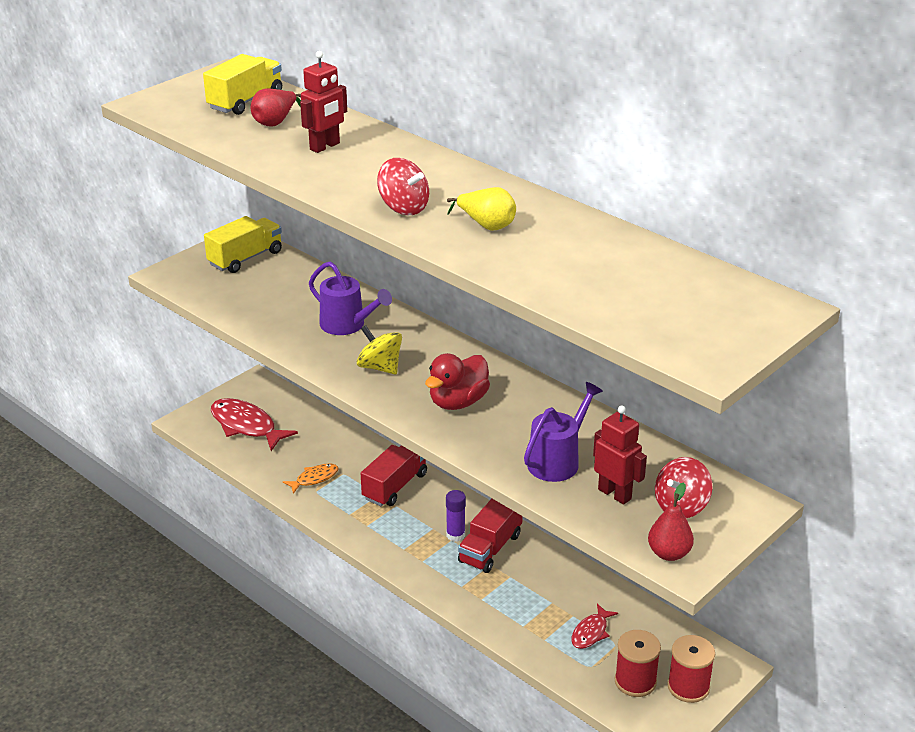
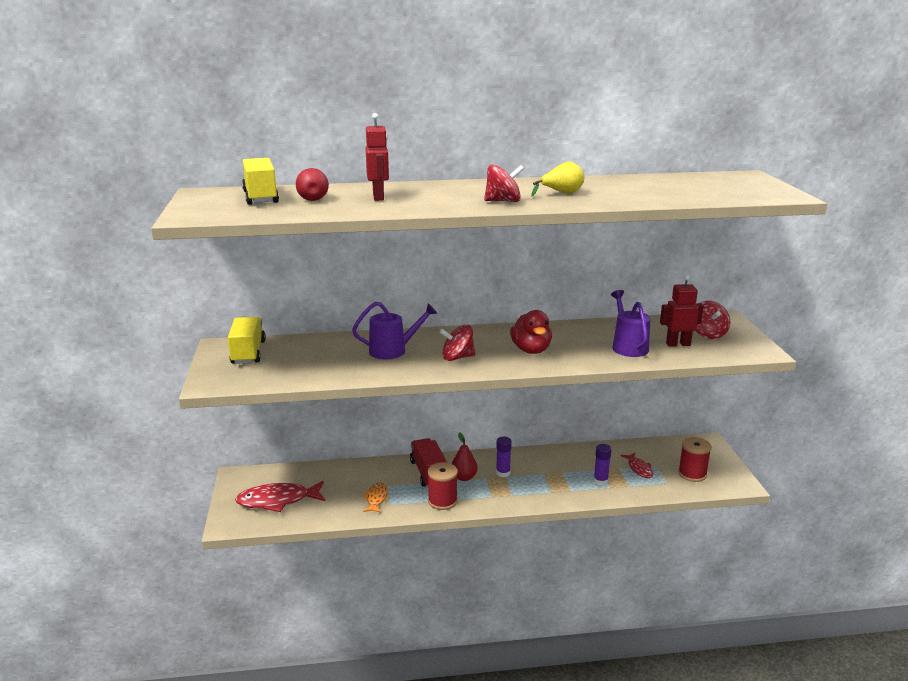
camera: 50 degrees left, 10 degrees down
(380, 367) = (457, 357): yellow spinning top -> red spinning top
(490, 548) = (530, 467): red truck -> none
(527, 613) = (600, 481): none -> purple glue stick
(669, 553) = (747, 351): red pear -> red pear (464, 477)
(688, 687) = (711, 461): red spool -> red spool (442, 501)

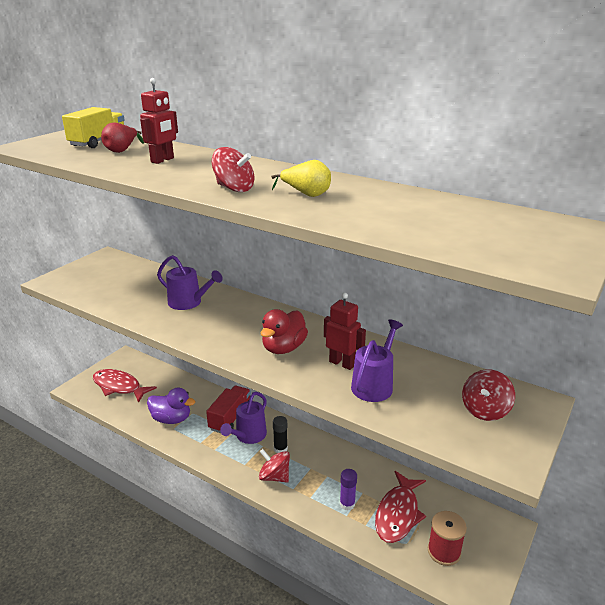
camera: 40 degrees right, 5 degrees up
(248, 352) = (109, 267): yellow truck -> none
(376, 499) = (171, 419): orange fish -> purple duck
(442, 501) = (207, 447): red spool -> none
(457, 357) = (218, 329): red spinning top -> red spinning top (274, 476)
(464, 477) = (248, 436): red pear -> purple watering can
(503, 473) = (280, 449): purple glue stick -> black glue stick
(639, 469) = (398, 513): red fish -> red fish, size x1.83
(678, 344) = (429, 406): red robot -> red robot (342, 363)

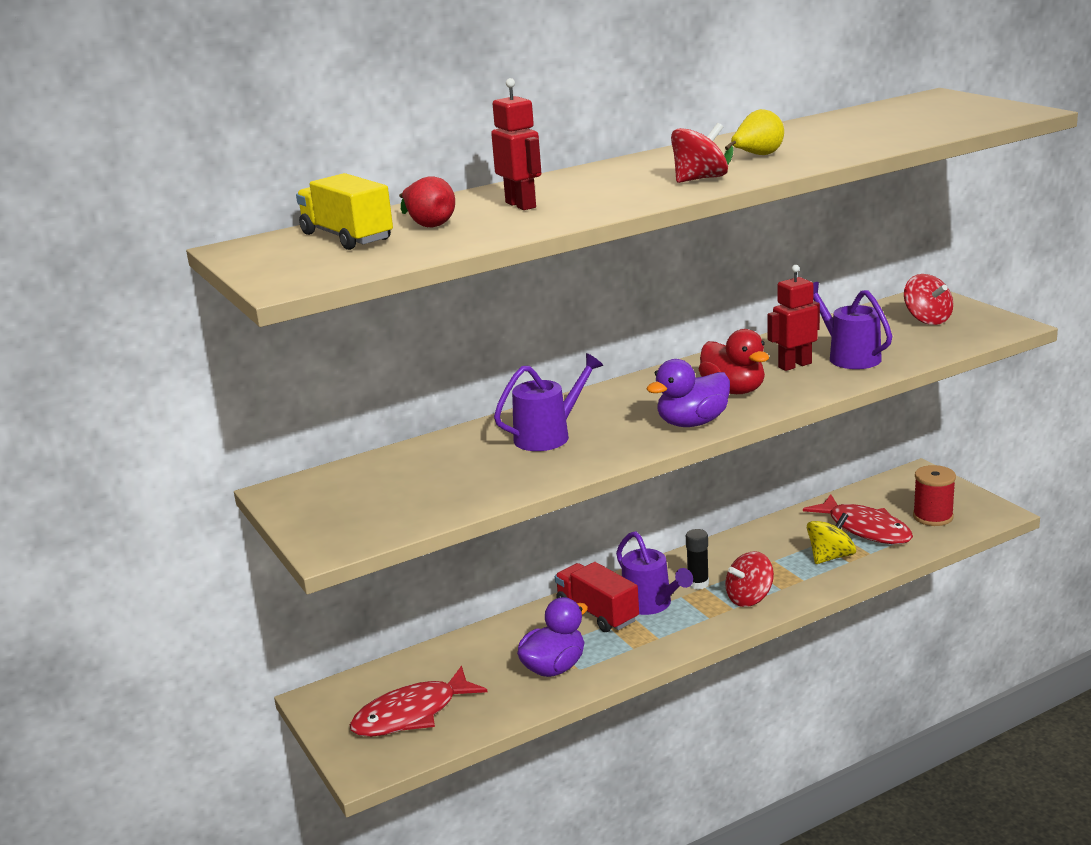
camera: 60 degrees left, 5 degrees down
(224, 344) = (692, 423): none -> purple duck
(347, 504) = (830, 557): purple glue stick -> yellow spinning top

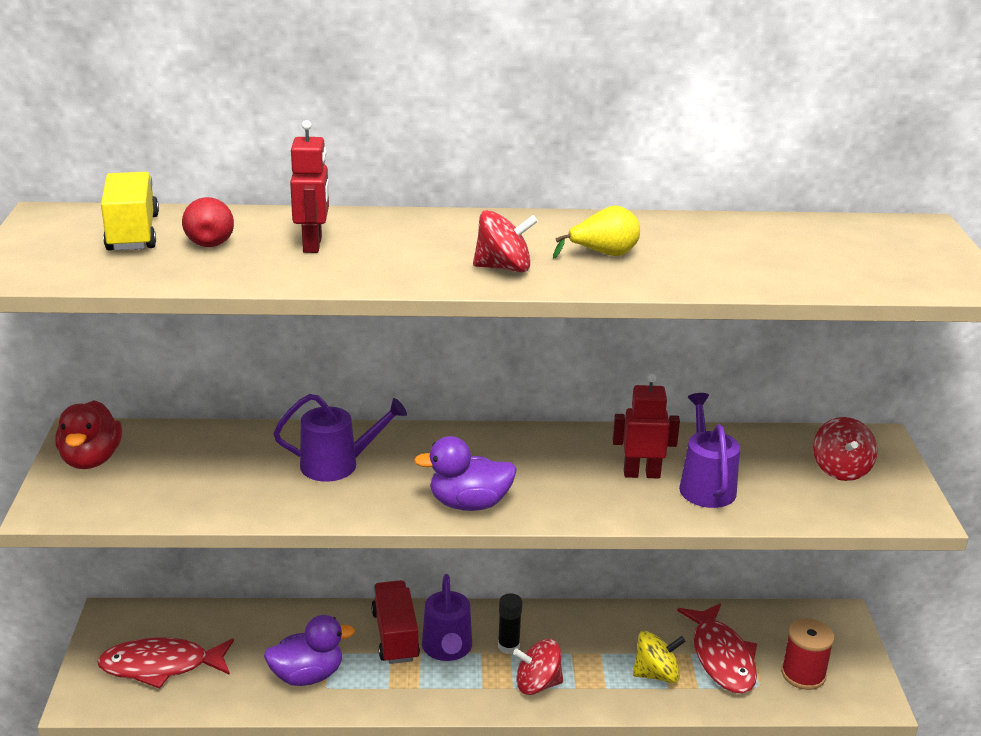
camera: 25 degrees right, 5 degrees up
(733, 390) = (550, 481): red duck -> red duck (91, 459)

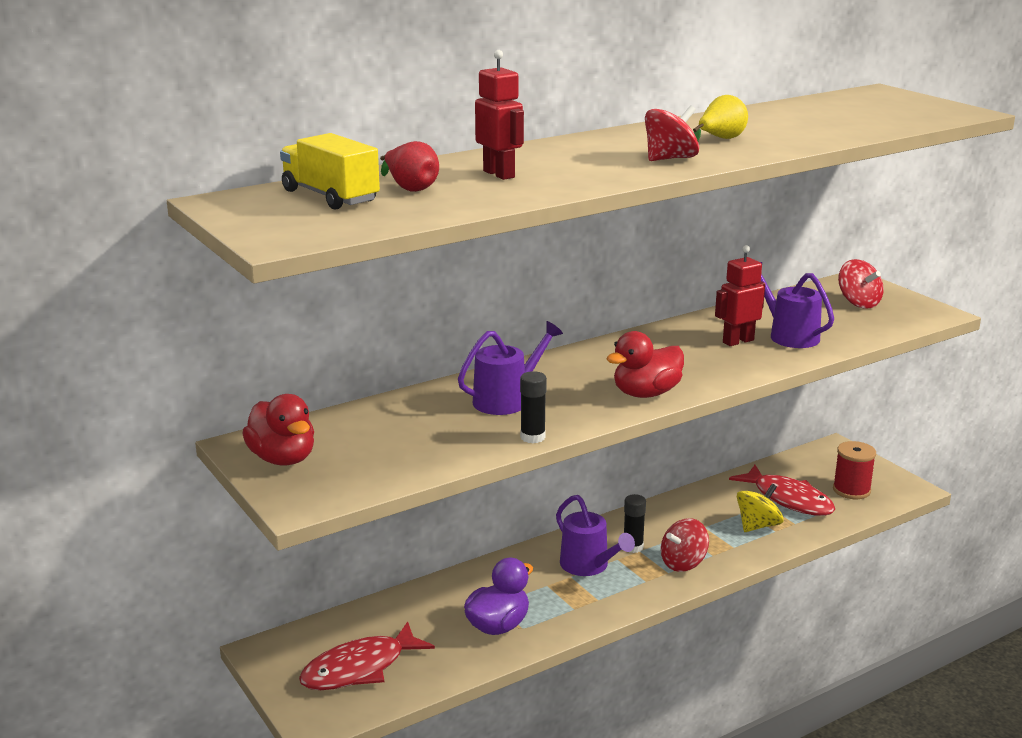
camera: 30 degrees left, 5 degrees down
(306, 514) = (532, 437): none -> black glue stick
(395, 636) = (537, 572): red truck -> none
(469, 504) = (646, 393): purple duck -> red duck

